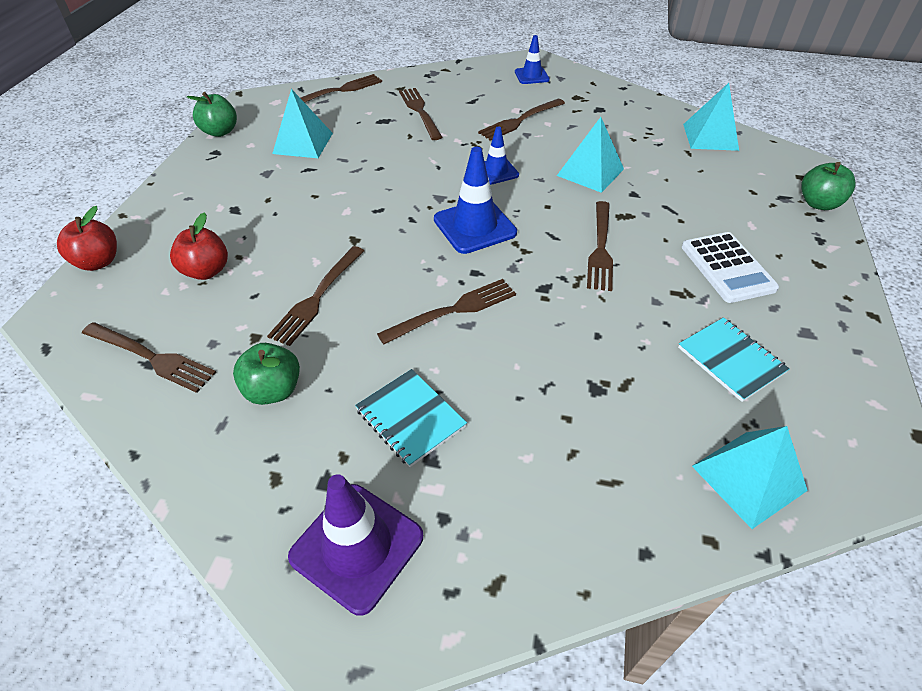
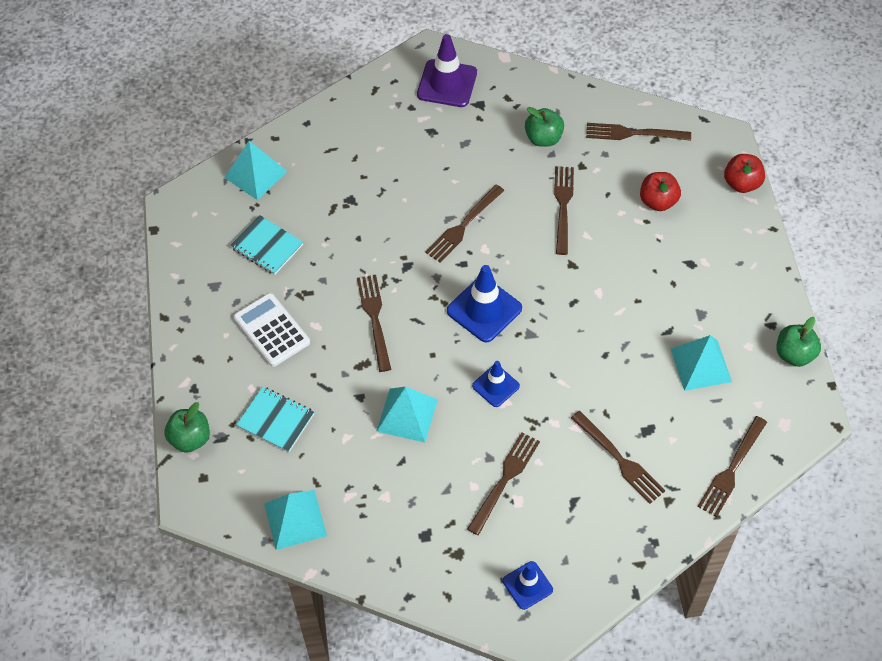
camera: 160 degrees right, 10 degrees up
(410, 418) = (453, 148): turquoise notebook -> turquoise notebook (276, 420)

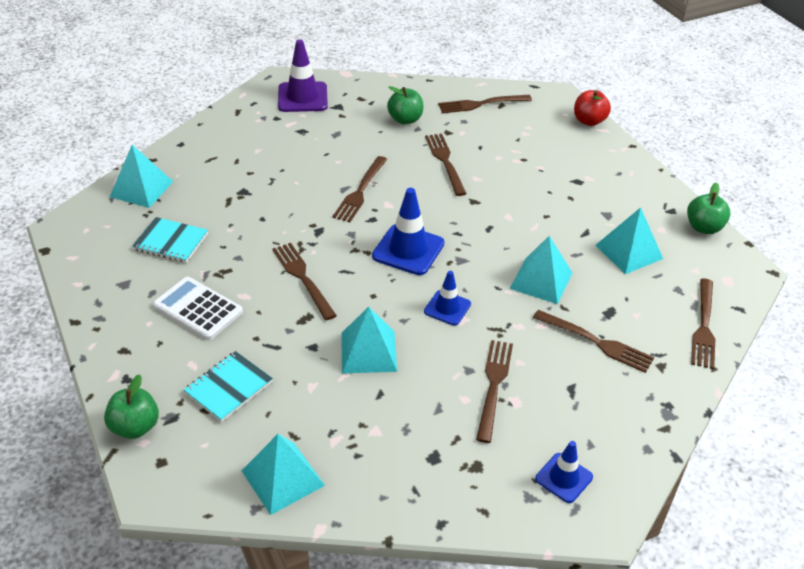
camera: 20 degrees left, 15 degrees down
(276, 420) = (228, 387): turquoise notebook -> turquoise notebook turned 60 degrees counterclockwise
(598, 377) = (541, 280): none -> turquoise pyramid
(658, 201) = (526, 144): red apple -> none

